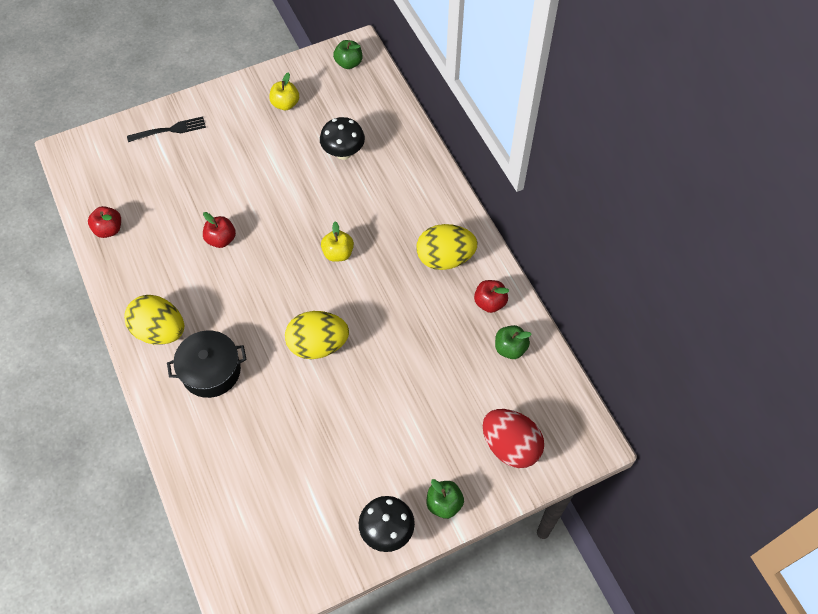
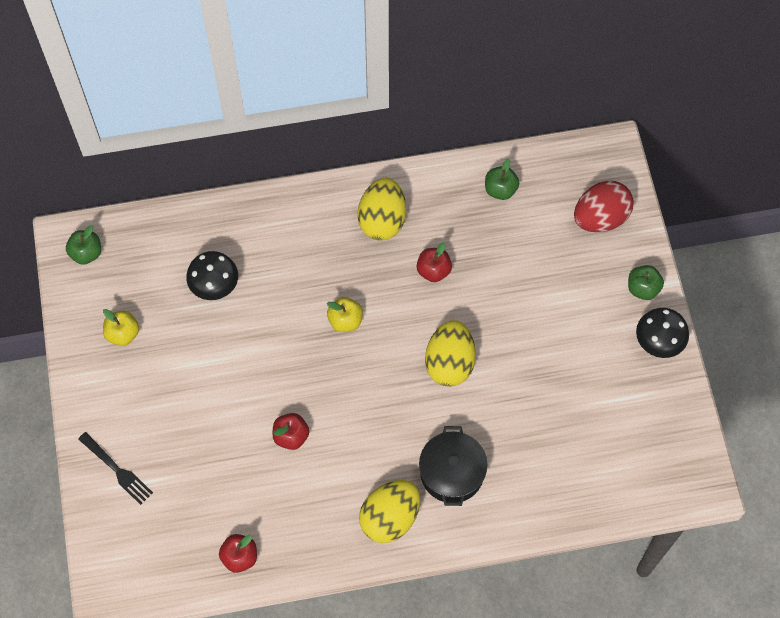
camera: 75 degrees left, 5 degrees up
(169, 130) = (116, 469): black fork -> black fork turned 135 degrees clockwise
(490, 302) = (445, 193): red apple -> red apple (433, 271)

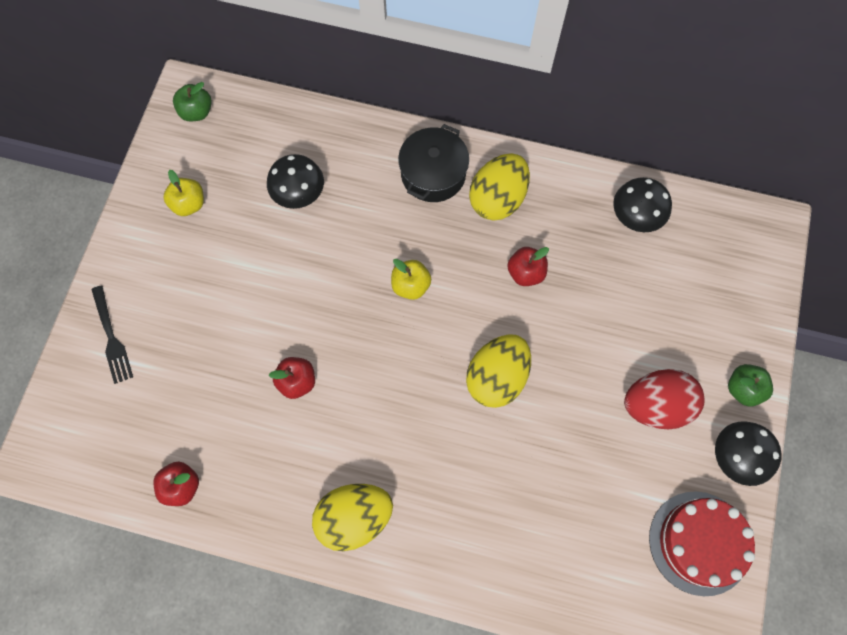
camera: 25 degrees right, 5 degrees up
(452, 473) = (443, 499): black pot -> black pot (433, 174)
(500, 189) = (634, 218): green apple -> black mushroom
(600, 218) = (729, 292): red egg -> red egg (656, 405)
(659, 417) = (699, 542): none -> red cake

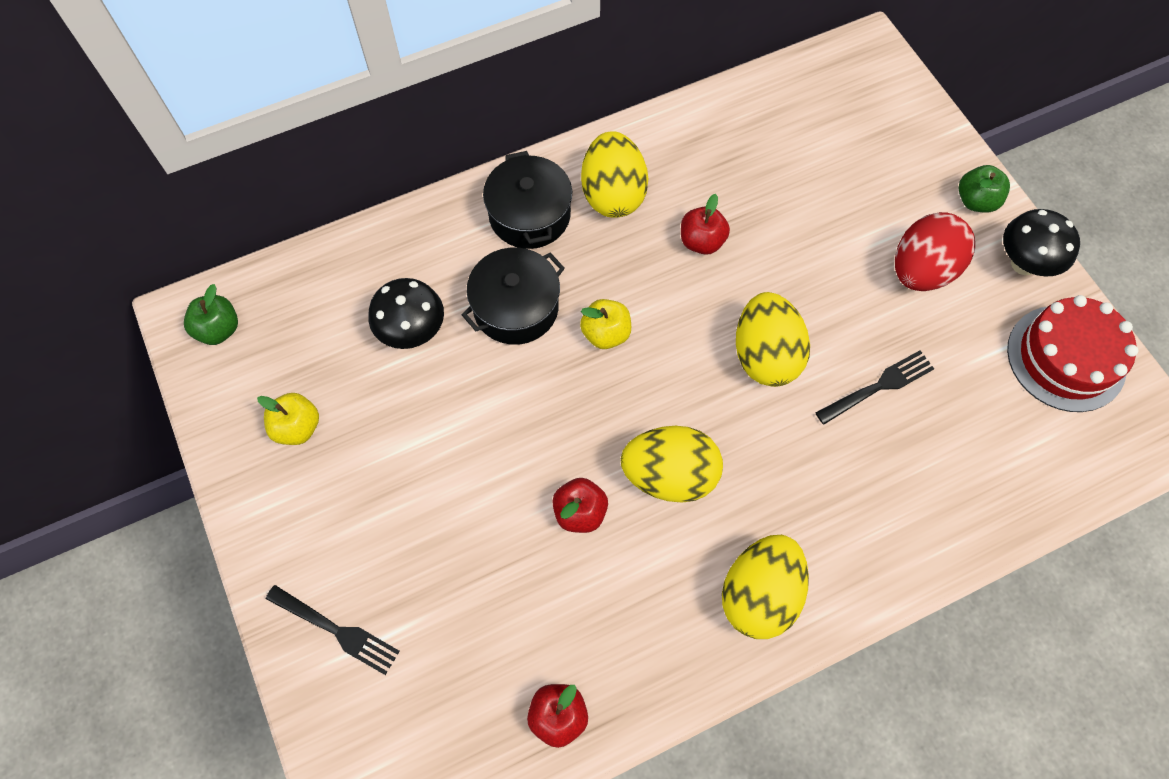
camera: 40 degrees left, 5 degrees down
(368, 403) = (669, 475): none -> yellow egg
(372, 227) = (516, 307): none -> black pot
(550, 456) = (877, 387): none -> black fork
(634, 218) = (751, 124): black mushroom -> none

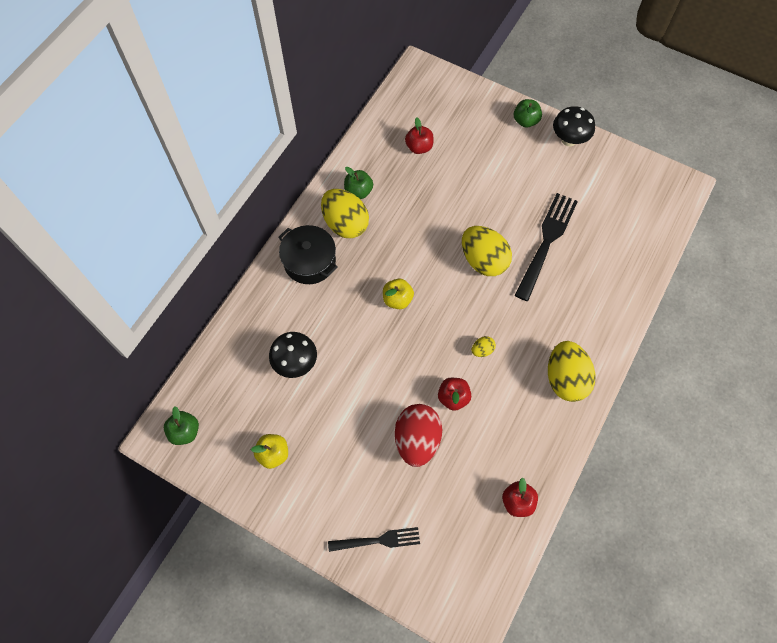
camera: 35 degrees left, 0 degrees up
(516, 307) = (340, 315): black pot -> none
(662, 163) = (358, 191): none -> green apple
(669, 475) = (482, 350): yellow egg -> yellow egg, size x0.44
(701, 241) = (409, 221): red apple -> red apple (419, 147)
(877, 387) = (546, 243): black fork -> black fork, size x1.66
(921, 270) = (525, 172): red egg -> red egg (417, 440)
(1066, 358) = (618, 175): red cake -> none

